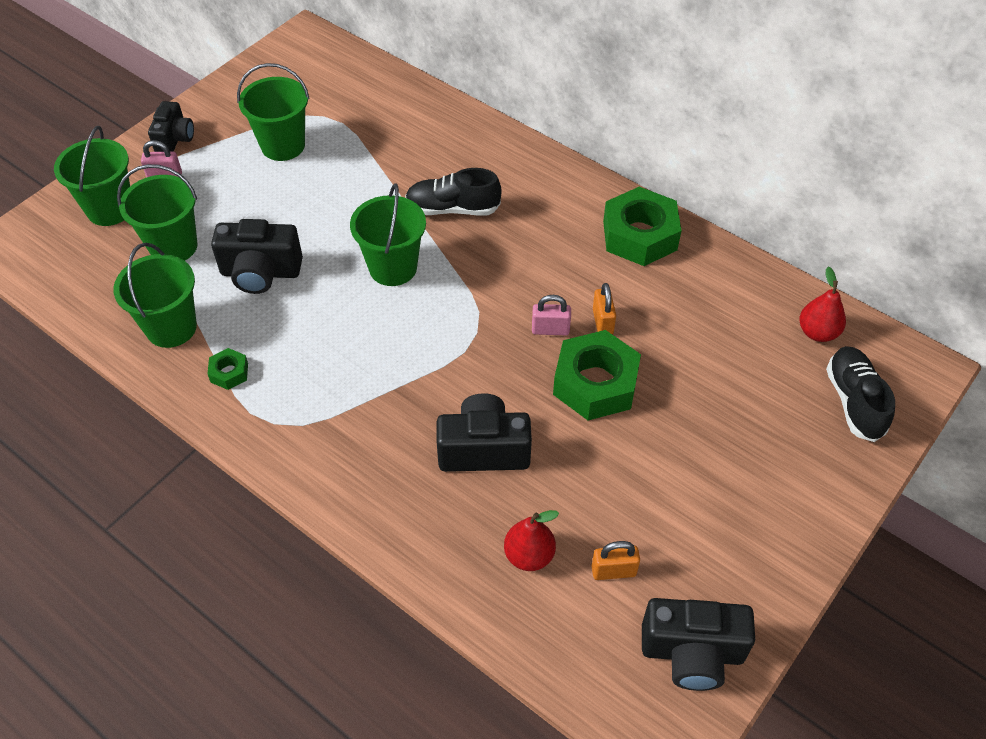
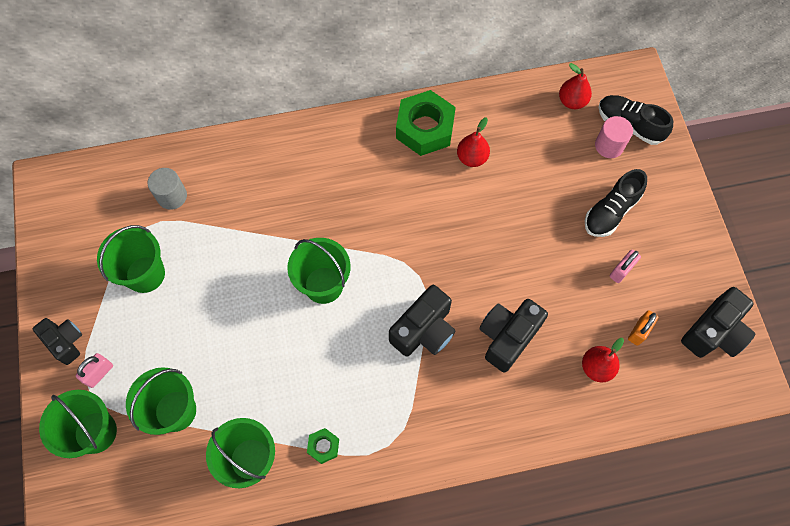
camera: 50 degrees left, 15 degrees up
(260, 273) = (253, 369): black camera -> black camera (424, 330)
(373, 114) = (172, 196): none -> grey cylinder
(452, 209) = (306, 213): black shoe -> black shoe (610, 211)
(550, 329) = (452, 233): pink padlock -> pink padlock (621, 270)
(595, 383) = (511, 241): green nut -> none
(602, 322) = (471, 201): orange padlock -> none
(651, 292) = (472, 158): none -> red pear
(806, 399) = (609, 145): none -> pink cylinder

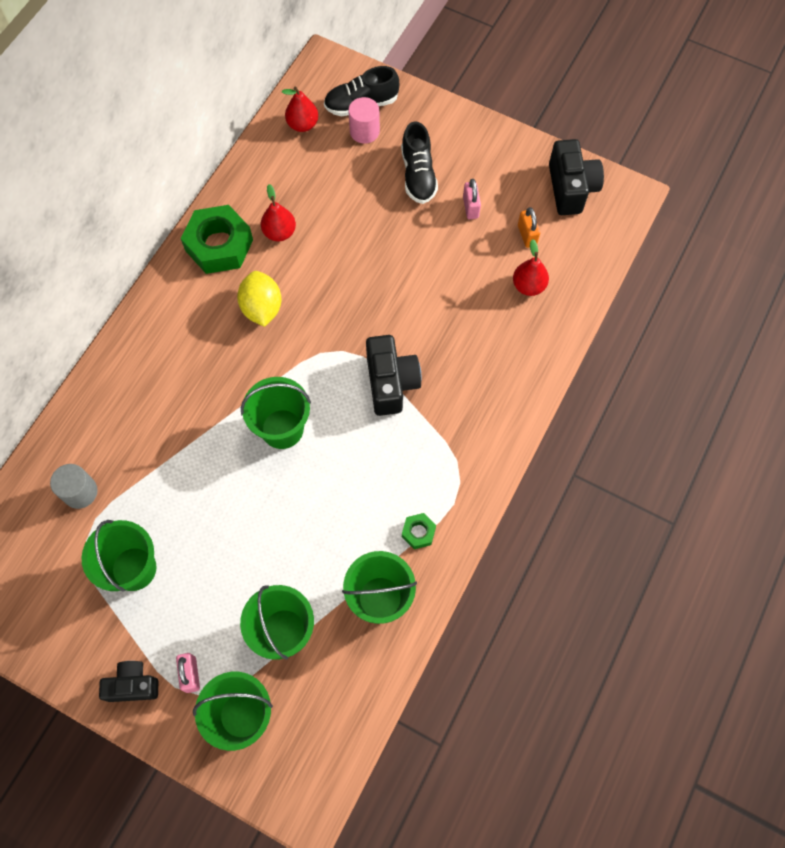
camera: 50 degrees left, 0 degrees up
(403, 195) = (262, 308): none -> yellow lemon
(507, 337) = (451, 327): black camera -> none

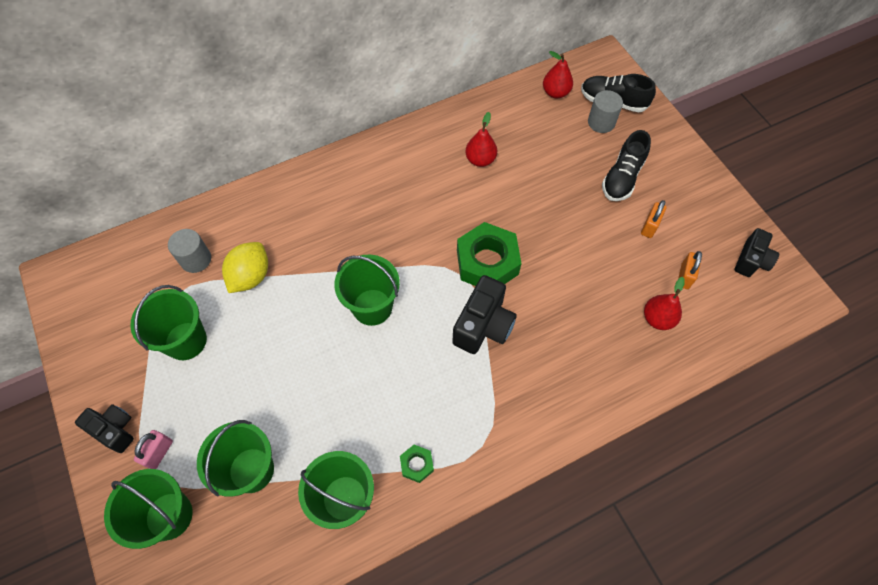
camera: 35 degrees right, 5 degrees down
(219, 245) = (428, 144): green nut -> green nut (487, 262)
(262, 308) = (425, 207): yellow lemon -> yellow lemon (250, 276)
(364, 131) = (601, 122): pink cylinder -> grey cylinder
(470, 207) = (649, 226): pink padlock -> orange padlock
(571, 188) = (751, 260): black camera -> black camera, size x0.66

